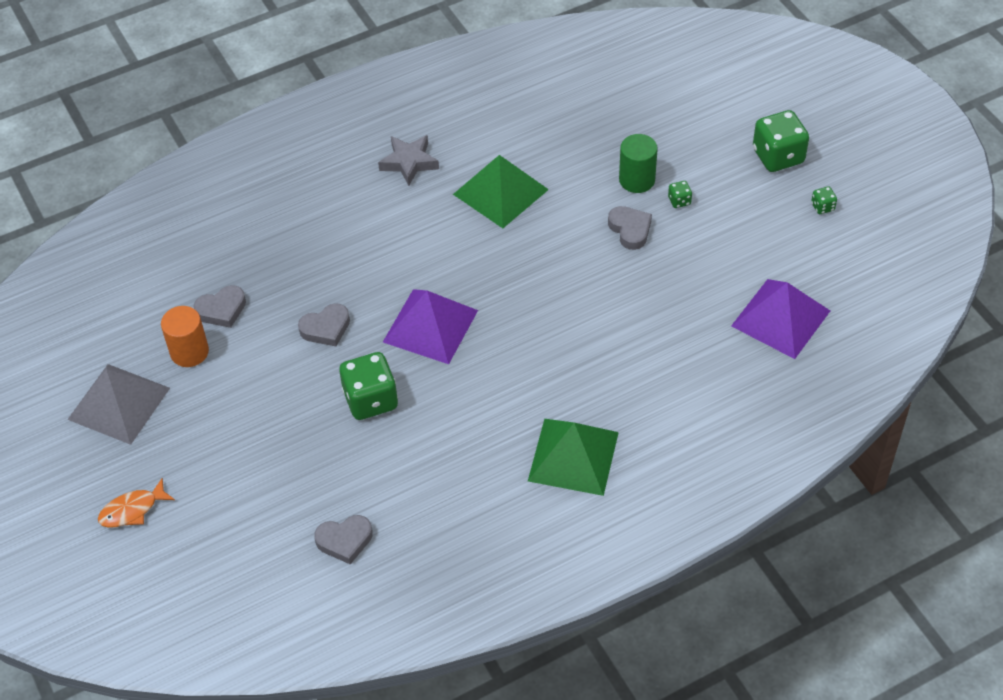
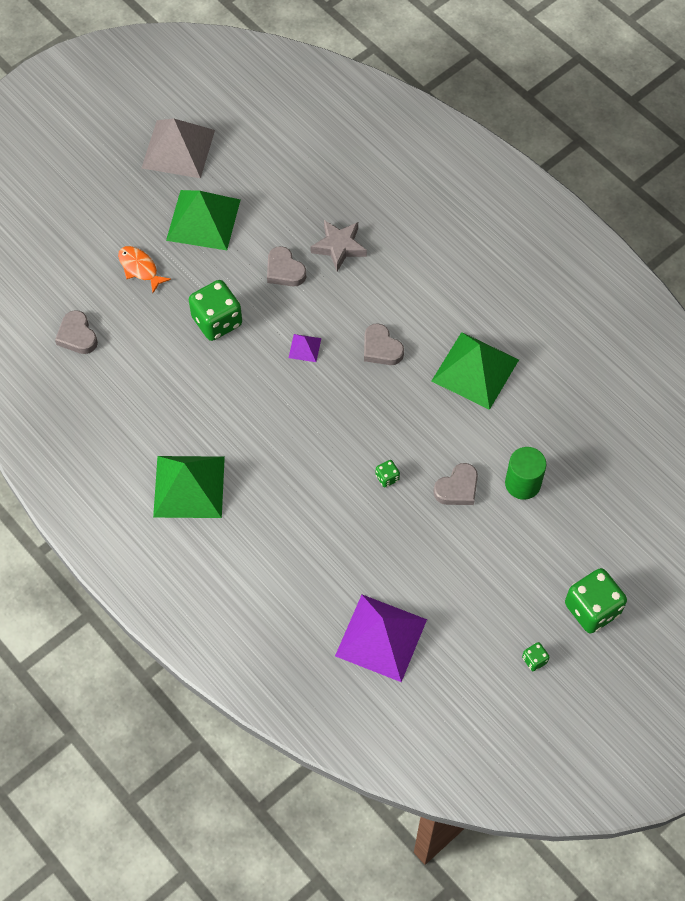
camera: 75 degrees right, 10 degrees up
(132, 510) = (81, 187): orange fish -> orange fish (140, 268)
(189, 352) = (238, 181): orange cylinder -> none
(222, 310) = (286, 191): grey heart -> grey heart (381, 348)
(229, 393) = (203, 220): none -> green pyramid
(409, 162) = (490, 288): grey star -> grey star (339, 247)
(430, 326) = (304, 348): purple pyramid -> purple pyramid, size x0.44
(679, 201) = (506, 525): green dice -> green dice (387, 478)

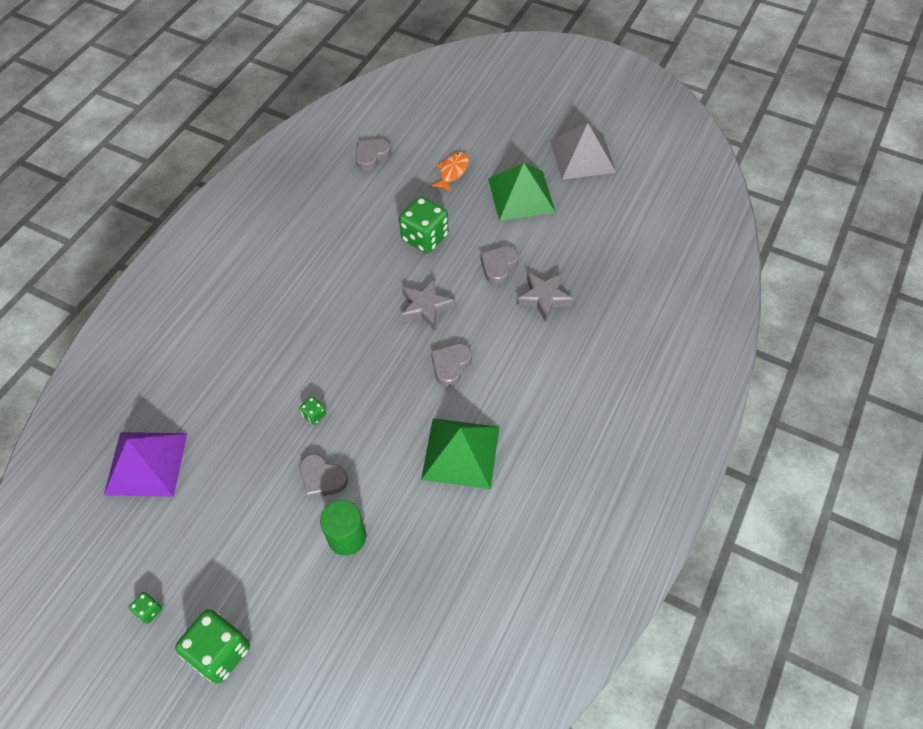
camera: 70 degrees right, 5 degrees down
(189, 486) = (258, 272): green pyramid -> none
(304, 348) = (425, 307): purple pyramid -> grey star

